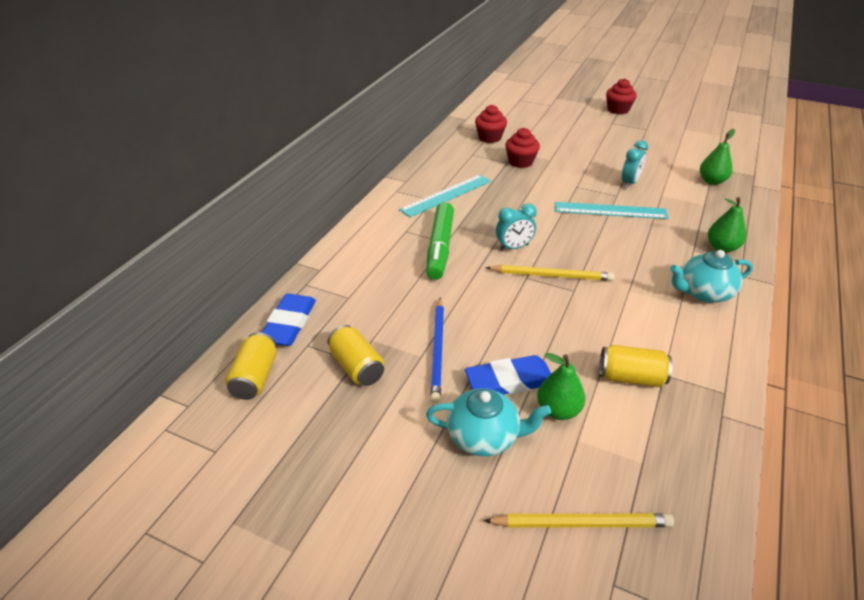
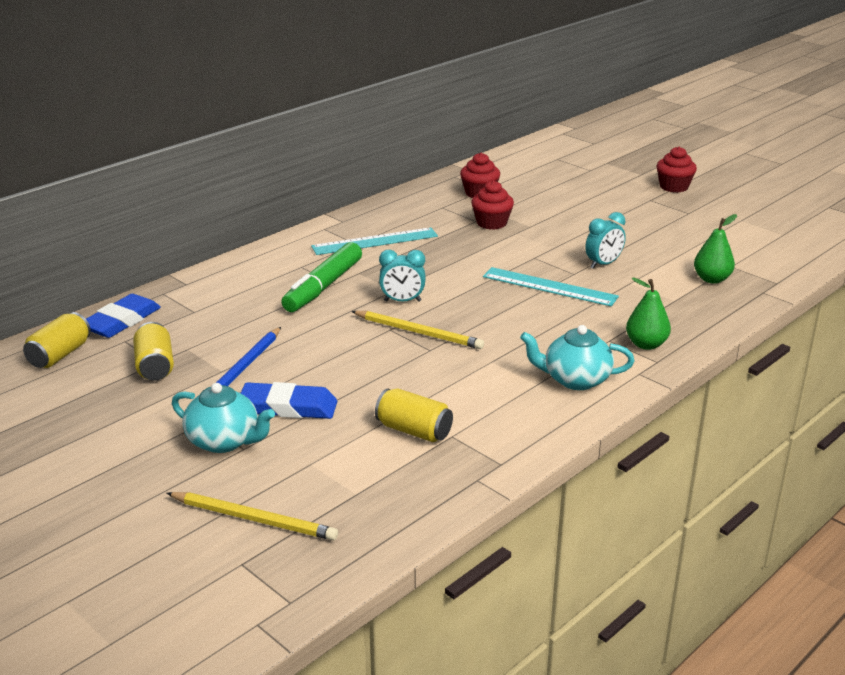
camera: 20 degrees right, 10 degrees down
(558, 410) = (313, 438): green pear -> none

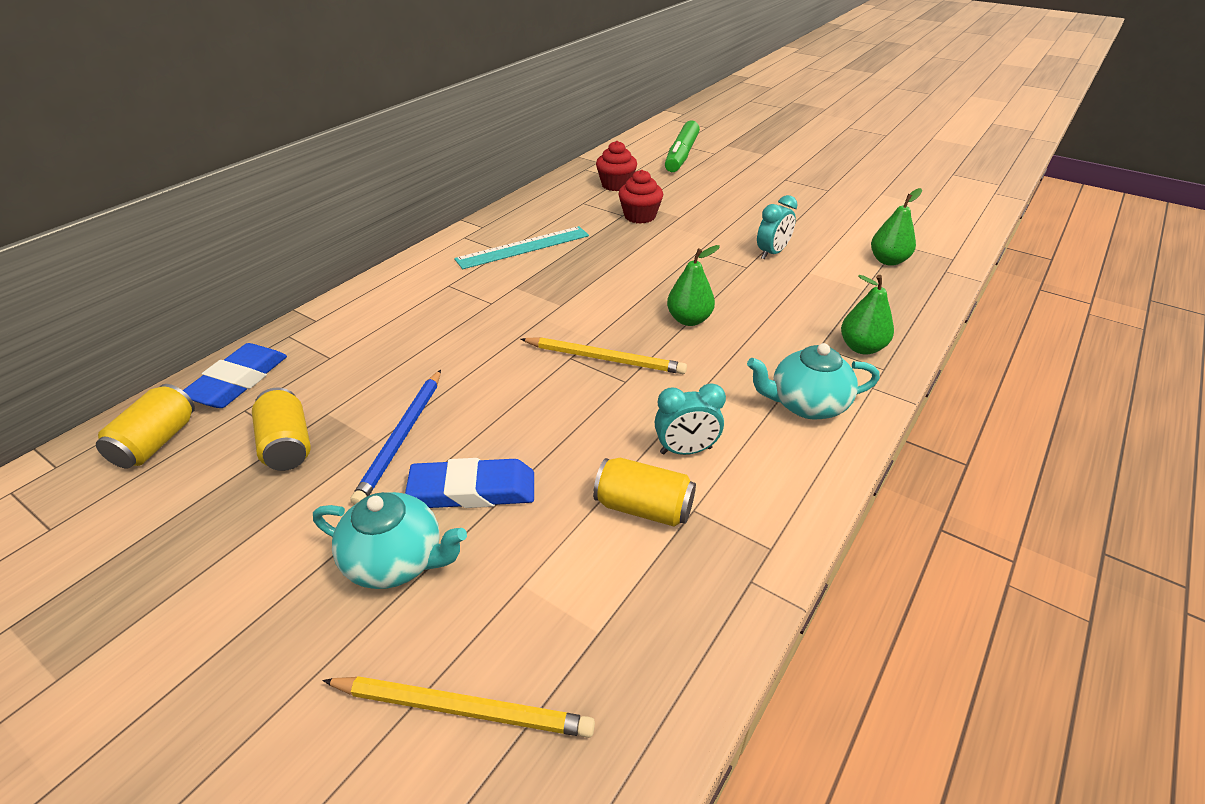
camera: 10 degrees left, 10 degrees up
(323, 287) = (479, 309): green marker -> green marker (681, 155)
(402, 301) = (574, 318): turquoise clock -> turquoise clock (686, 450)
(502, 310) = (689, 320): none -> green pear
(549, 286) = (728, 285): turquoise ruler -> none
(674, 187) = (801, 164): red cupcake -> none

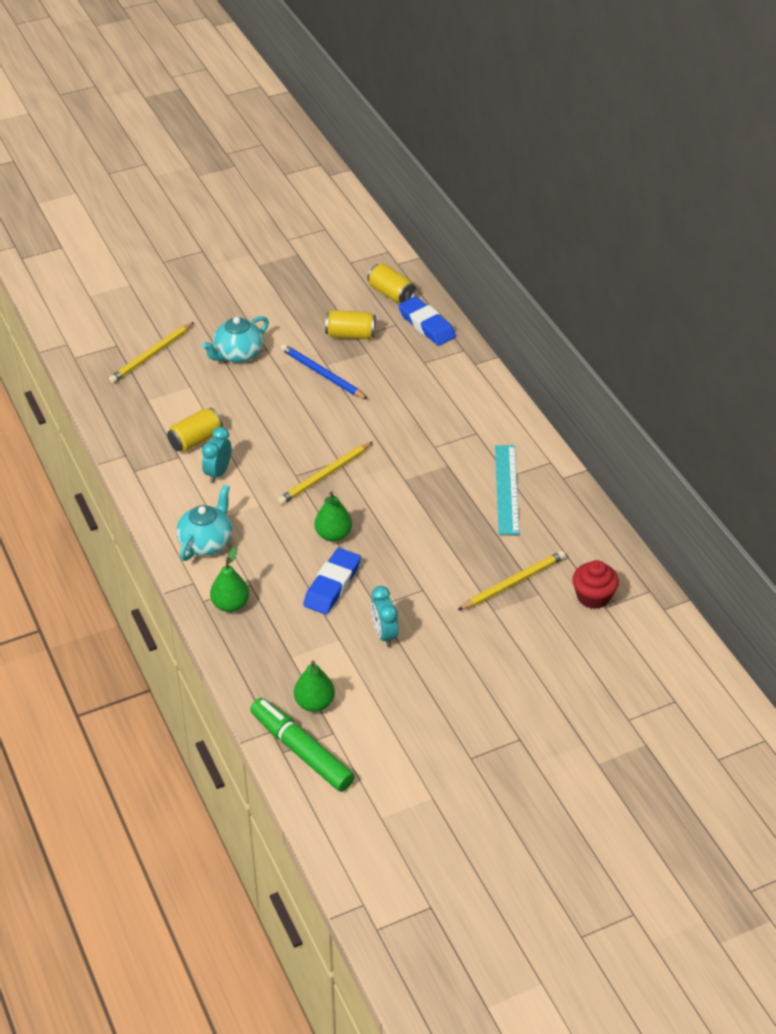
camera: 120 degrees right, 5 degrees up
(473, 490) = (260, 388): blue eraser -> blue eraser (332, 585)
(640, 216) = (513, 583): red cupcake -> yellow pencil
(681, 155) = (639, 686): green marker -> green marker (301, 751)

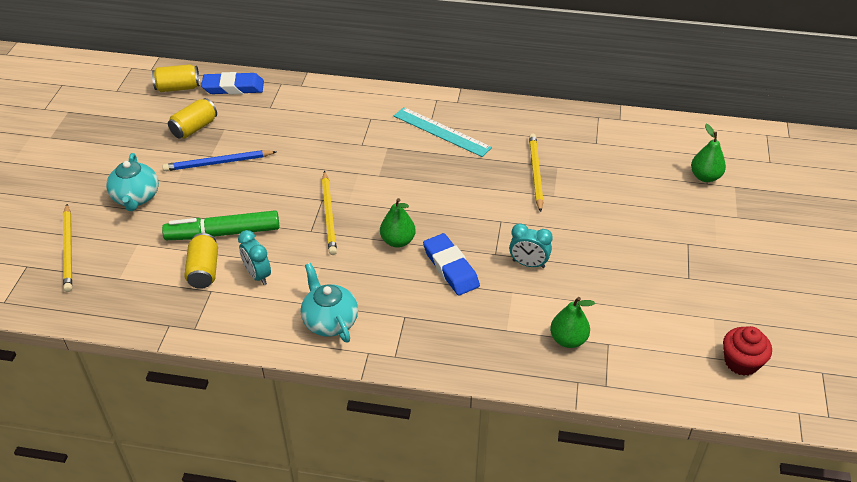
camera: 55 degrees left, 0 degrees up
(230, 604) = (416, 340): green pear -> green pear (705, 177)
(301, 751) = (613, 373): green marker -> green marker (223, 233)
(593, 597) = (582, 143): red cupcake -> red cupcake (741, 362)

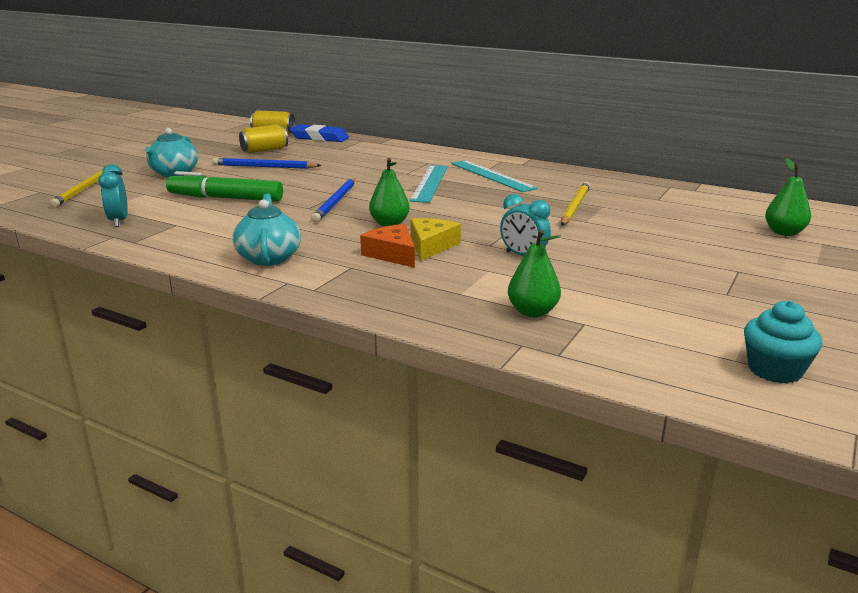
camera: 20 degrees right, 20 degrees down
(204, 270) = (183, 214): yellow can -> none
(257, 275) = (229, 223): turquoise clock -> turquoise clock (118, 221)
(329, 214) = (336, 202): yellow pencil -> blue pencil
(393, 159) = (430, 183): none -> turquoise ruler
(426, 289) = (392, 254): none -> orange cheese
(450, 268) = (431, 246): blue eraser -> yellow cheese
(741, 362) = (774, 370): red cupcake -> turquoise cupcake

